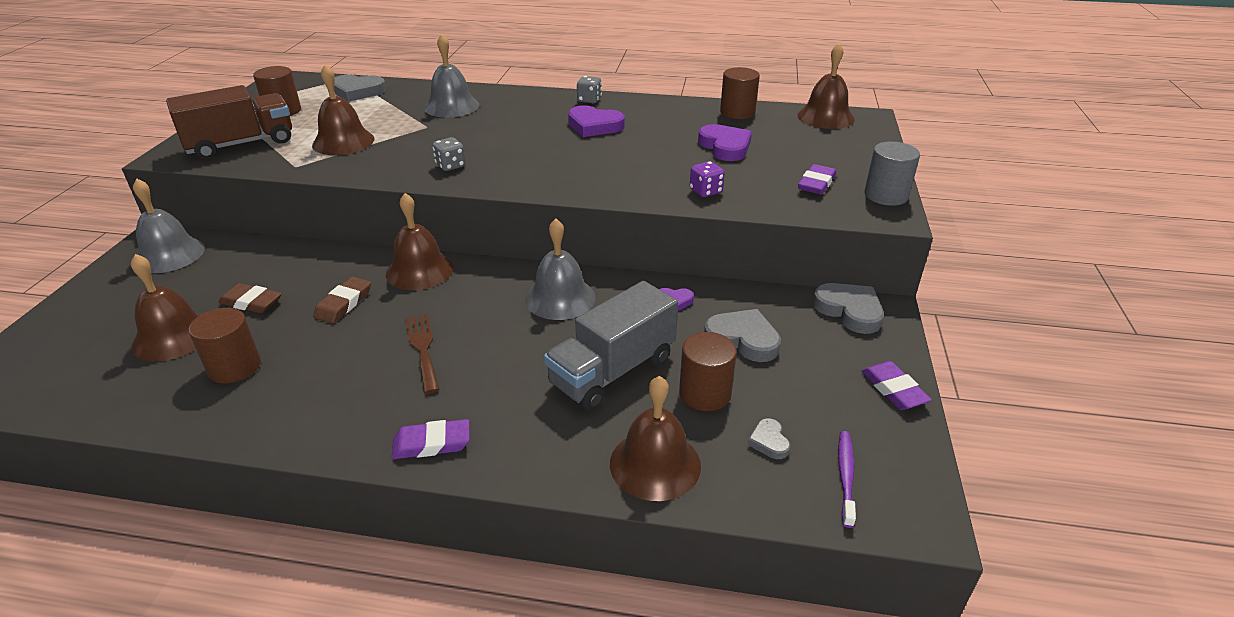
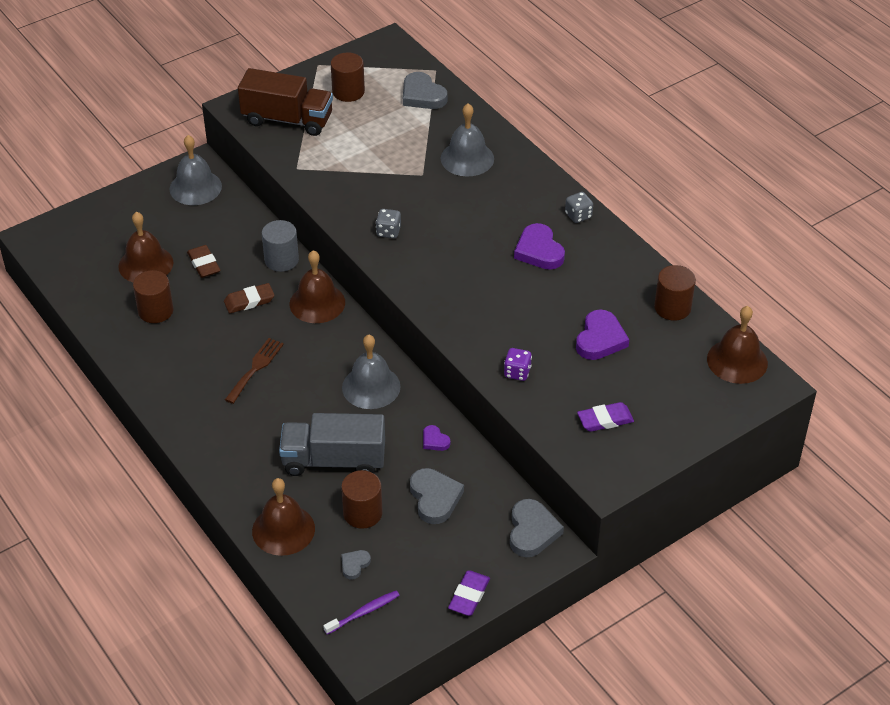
camera: 45 degrees right, 10 degrees up
(343, 142) = (351, 158): brown bell -> none
(432, 443) = (197, 434): purple eraser -> none
(886, 195) = (634, 465): grey cylinder -> grey cylinder (281, 260)

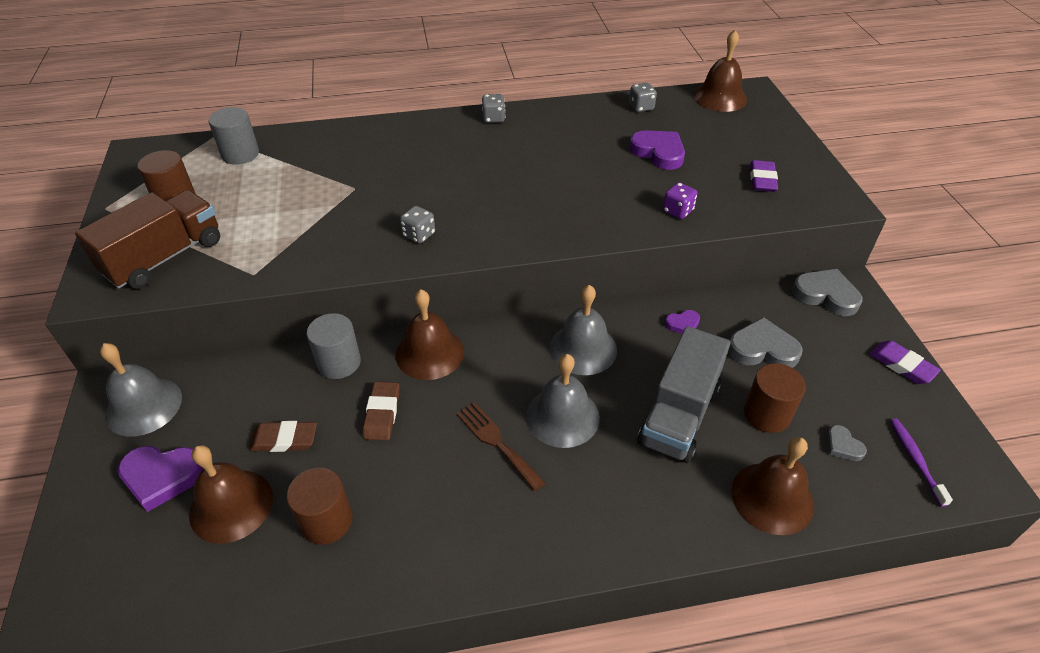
camera: 65 degrees left, 0 degrees up
(422, 95) = (240, 154): grey heart -> grey cylinder
(467, 158) = (360, 154): grey bell -> grey bell (562, 416)
(539, 251) = (522, 151): purple heart -> purple heart (162, 477)
(672, 307) = (641, 107): brown cylinder -> grey dice

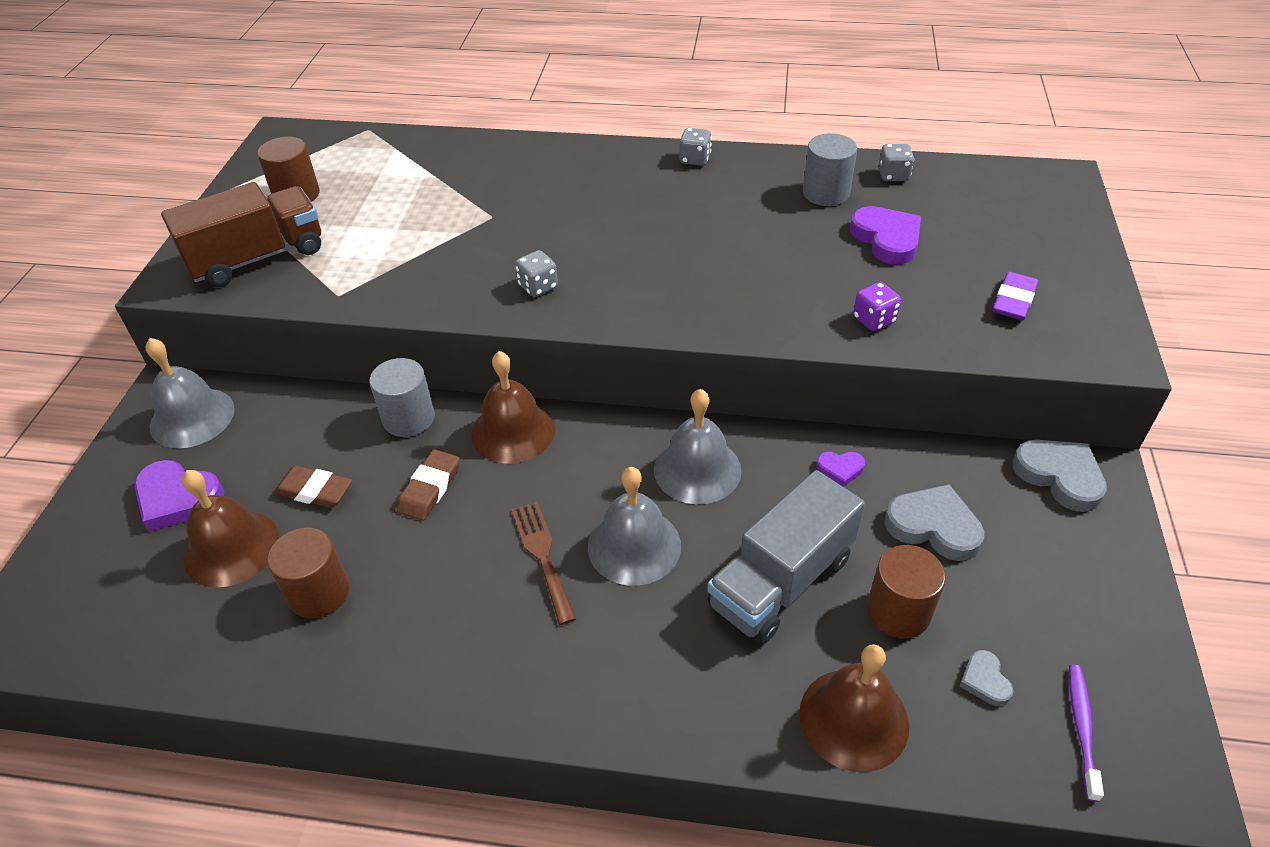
camera: 20 degrees right, 0 degrees up
(240, 154) = (386, 155): grey cylinder -> grey cylinder (826, 193)
(720, 97) = (1010, 179): brown bell -> none
(902, 365) = (1126, 597): purple eraser -> none

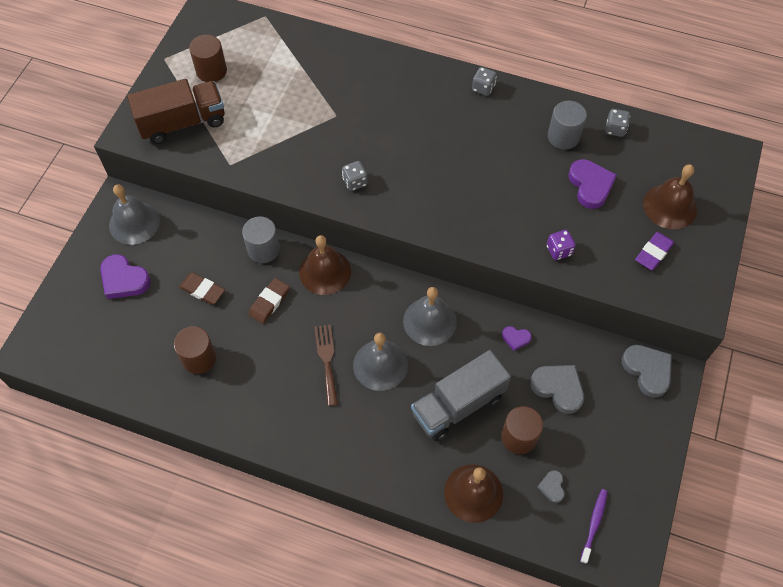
camera: 10 degrees right, 15 degrees up
(231, 548) = (153, 319): brown bell -> brown bell (670, 206)

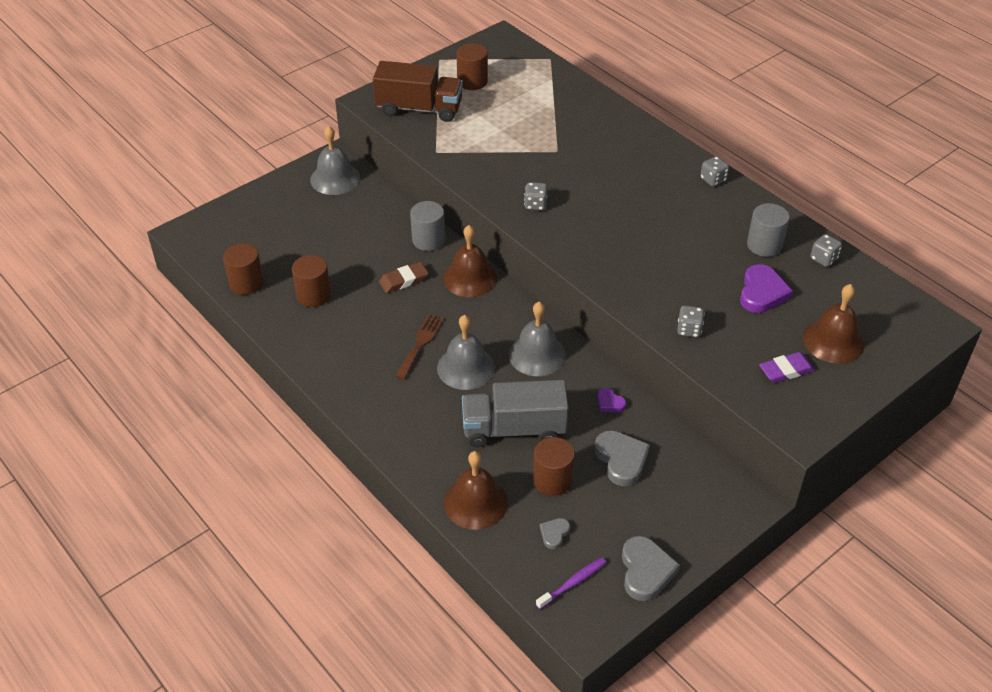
camera: 30 degrees right, 15 degrees down
(124, 279) = (296, 215): purple heart -> none
(127, 377) = (246, 283): none -> brown cylinder
(202, 290) = (354, 248): brown eraser -> none
(559, 250) = (689, 330): purple dice -> grey dice
(647, 370) = (725, 486): grey heart -> grey heart (646, 571)

